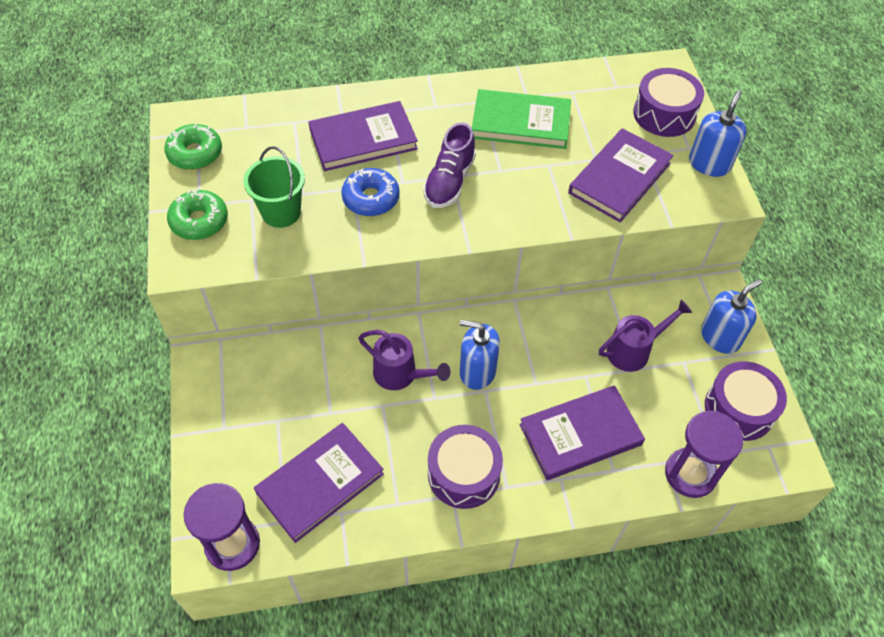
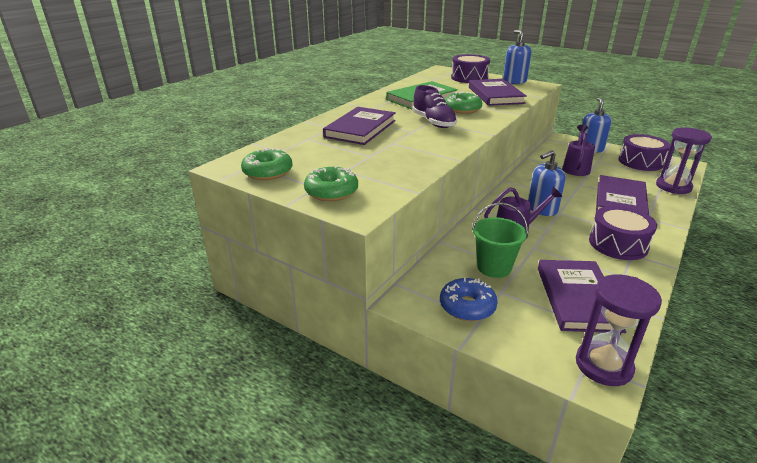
camera: 45 degrees left, 25 degrees down
(281, 212) = (374, 166): green bucket -> green bucket (494, 267)
(371, 198) = (410, 141): blue donut -> blue donut (467, 306)
(525, 179) = (462, 109): none -> green donut

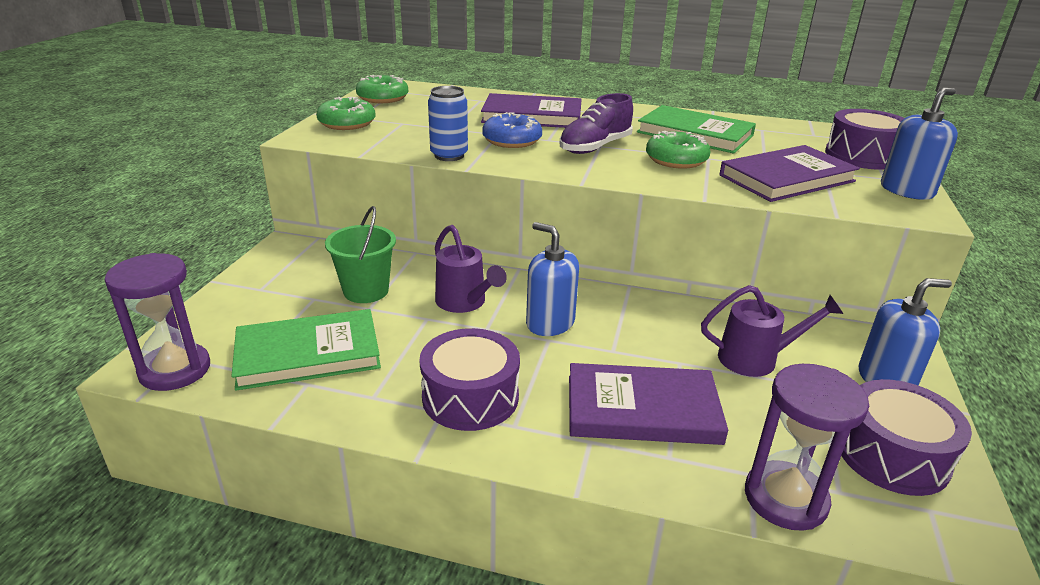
camera: 70 degrees right, 0 degrees up
(431, 162) = (449, 155): none -> blue can
(467, 306) = (281, 279): blue donut -> blue donut (512, 140)
(578, 298) = (308, 354): purple book -> green book

